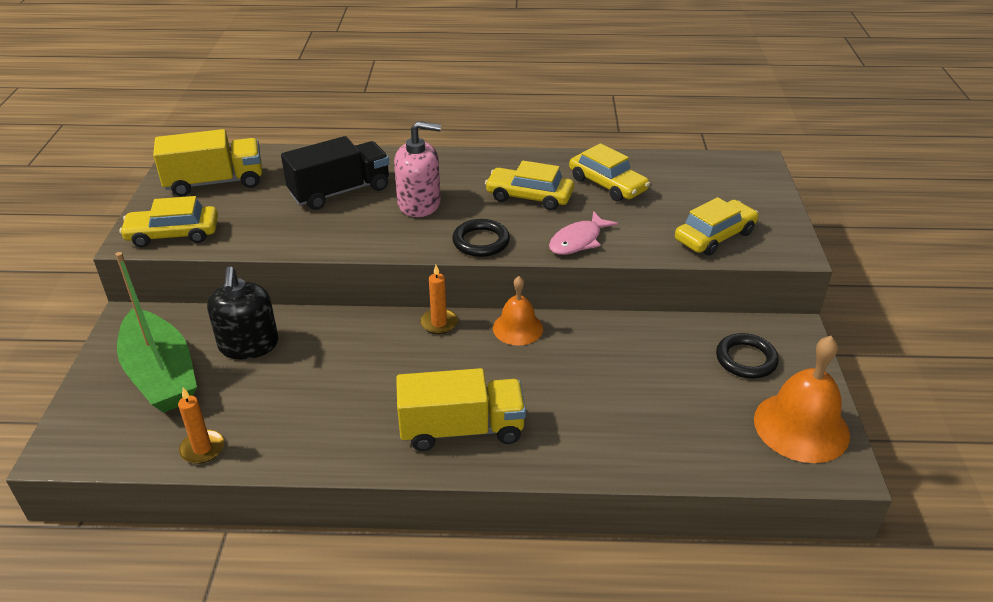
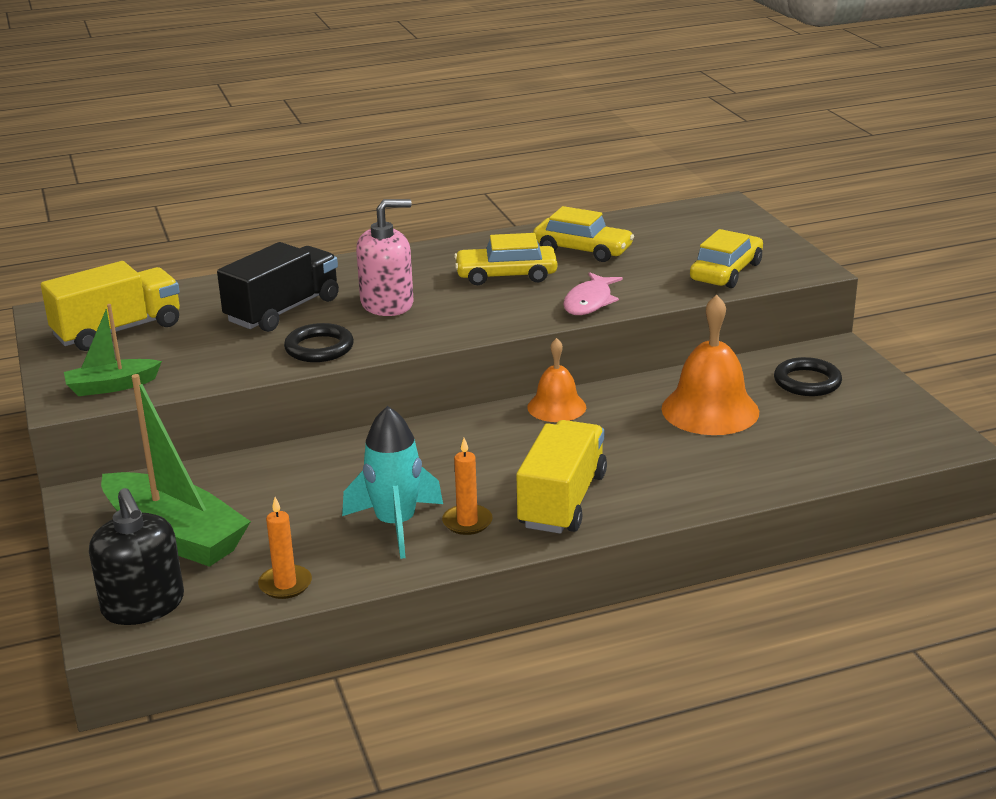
camera: 20 degrees left, 10 degrees down
(173, 234) = (112, 386): yellow car -> green boat
(249, 345) = (260, 487): black soap dispenser -> black soap dispenser (143, 605)
(319, 414) = (396, 525): none -> turquoise rocket
(439, 323) = (466, 421): orange candle -> orange candle (467, 522)
(461, 429) = (562, 500): yellow truck -> yellow truck turned 45 degrees counterclockwise
(481, 241) = (485, 323): black ring -> black ring (319, 348)
(801, 427) = (893, 421): orange bell -> orange bell (710, 410)

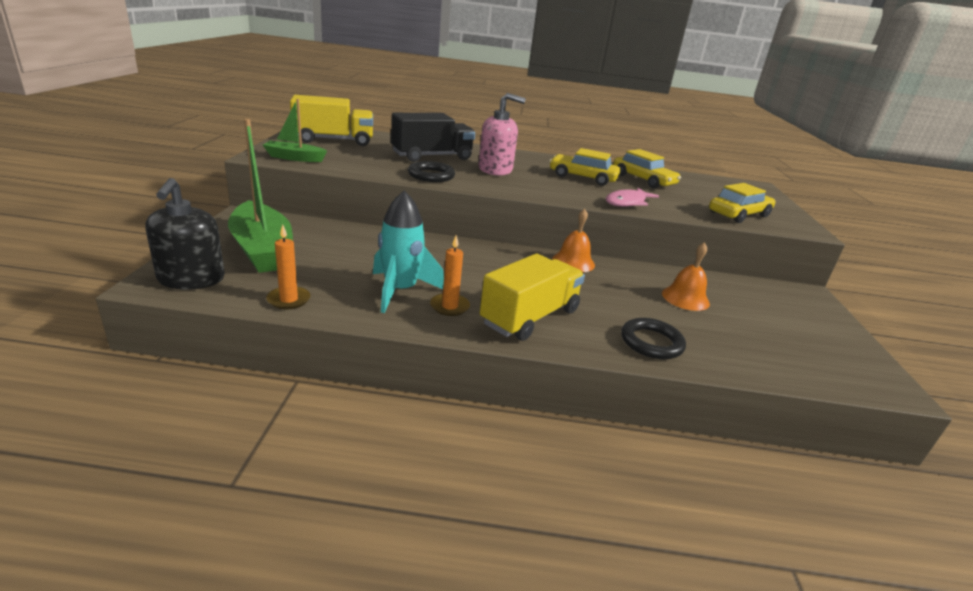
camera: 20 degrees right, 0 degrees up
(710, 410) = (685, 298): orange bell -> orange bell, size x0.61
(807, 382) = (774, 305): black ring -> black ring (651, 342)

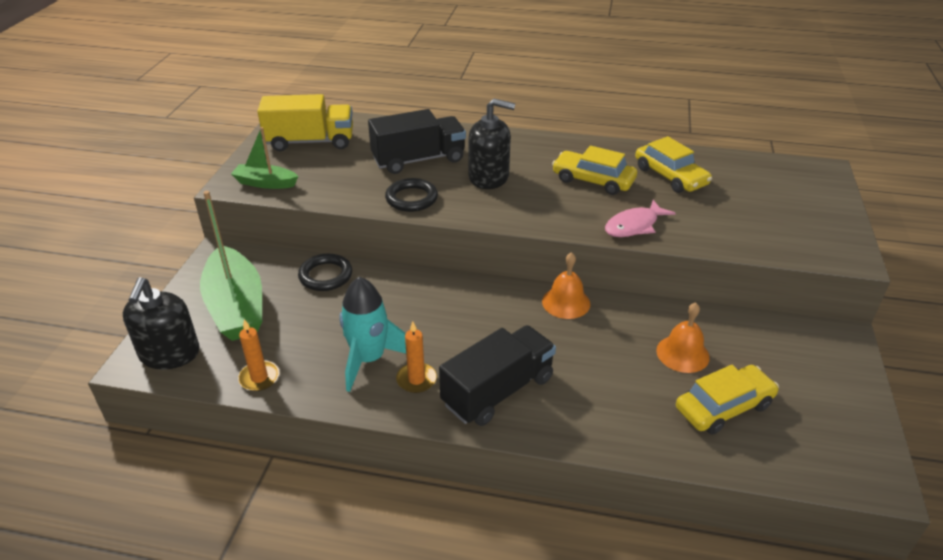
camera: 10 degrees right, 10 degrees up
(495, 169) = (489, 177): pink soap dispenser -> black soap dispenser
(530, 317) = (498, 391): yellow truck -> black truck
(651, 342) = (621, 422): black ring -> black ring (325, 275)
(739, 214) = (771, 235): yellow car -> yellow car (724, 407)

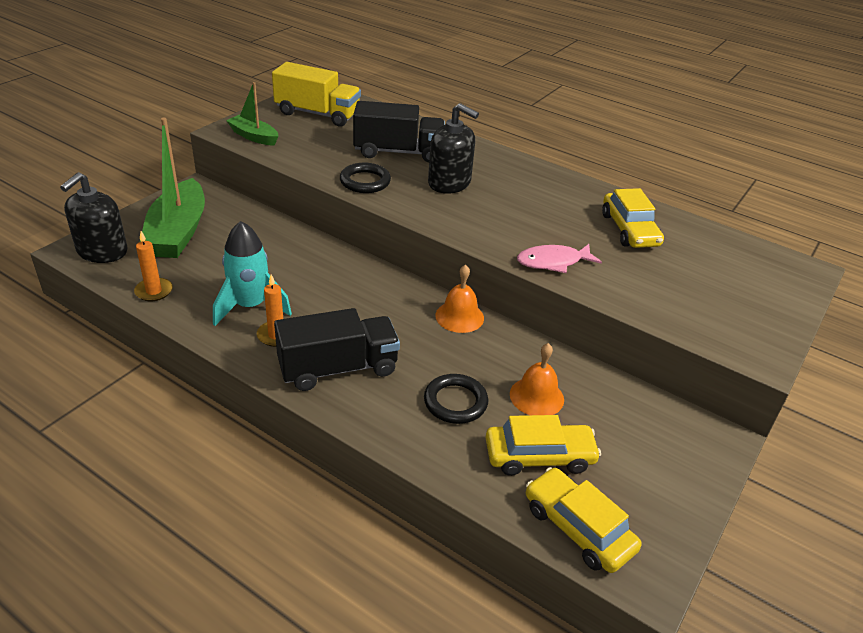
camera: 20 degrees right, 0 degrees up
(325, 275) = (267, 230): black ring -> black ring (455, 402)
(593, 180) = (547, 212): yellow car -> yellow car (578, 528)

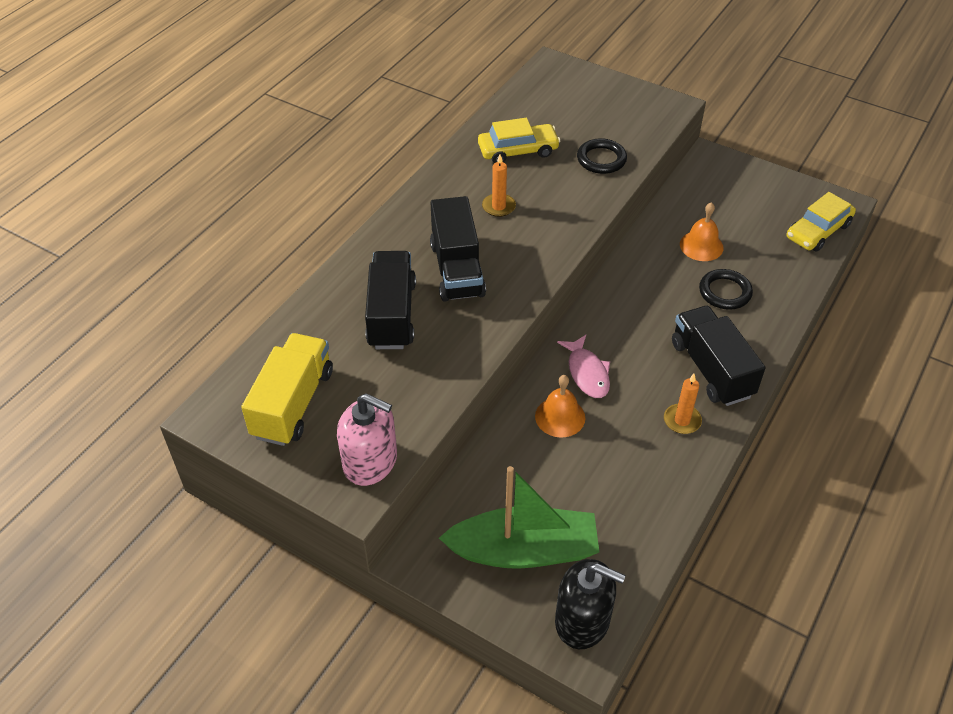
camera: 90 degrees left, 10 degrees up
(154, 291) = (644, 542): orange candle -> orange candle (498, 207)
(250, 306) = (645, 449): turquoise rocket -> none
(254, 137) = (370, 461): green boat -> pink soap dispenser
(365, 181) = (468, 338): black ring -> black ring (601, 159)
(449, 183) = (457, 269): black soap dispenser -> black truck
(459, 316) = (614, 292): orange bell -> orange bell (560, 417)
(539, 456) = (763, 247): yellow car -> none
(553, 262) = (585, 200): pink fish -> pink fish (587, 373)

